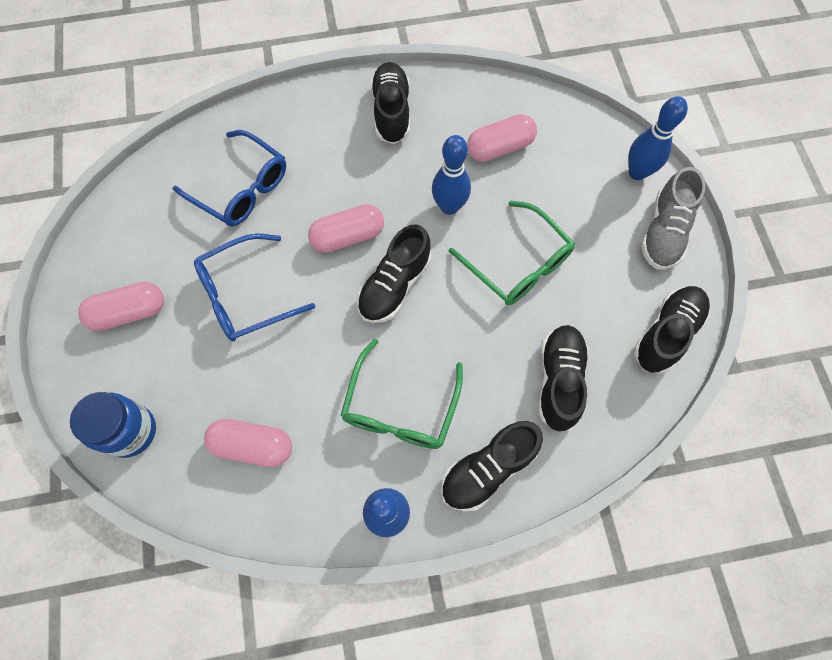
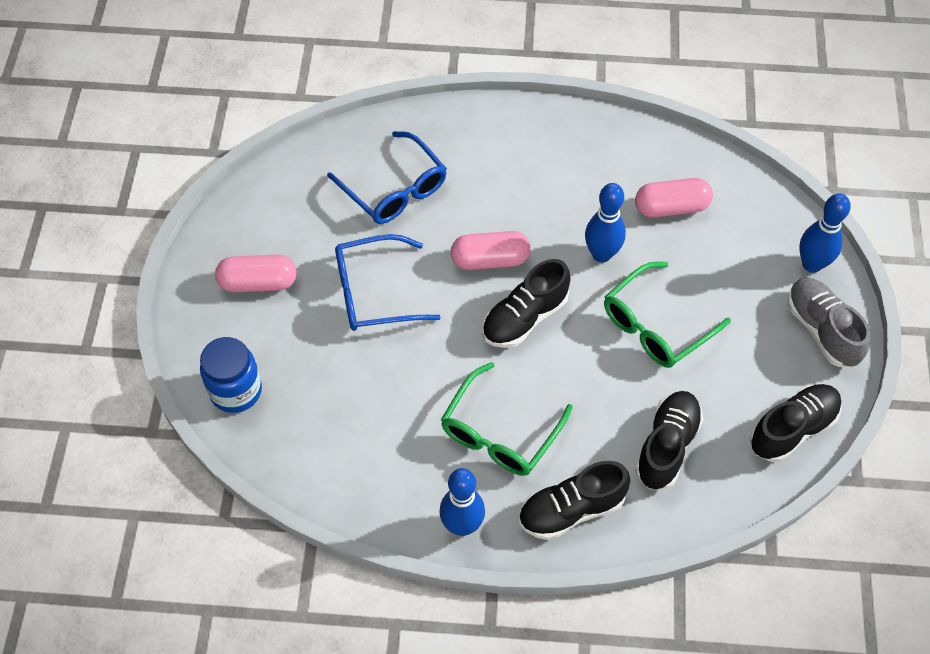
camera: 15 degrees right, 10 degrees down
(253, 445) = (348, 432): pink capsule -> none
(391, 112) = (567, 147): black shoe -> none
(517, 263) = (656, 325): green glasses -> green glasses turned 75 degrees clockwise
(664, 232) = (822, 330): grey shoe -> grey shoe turned 120 degrees clockwise

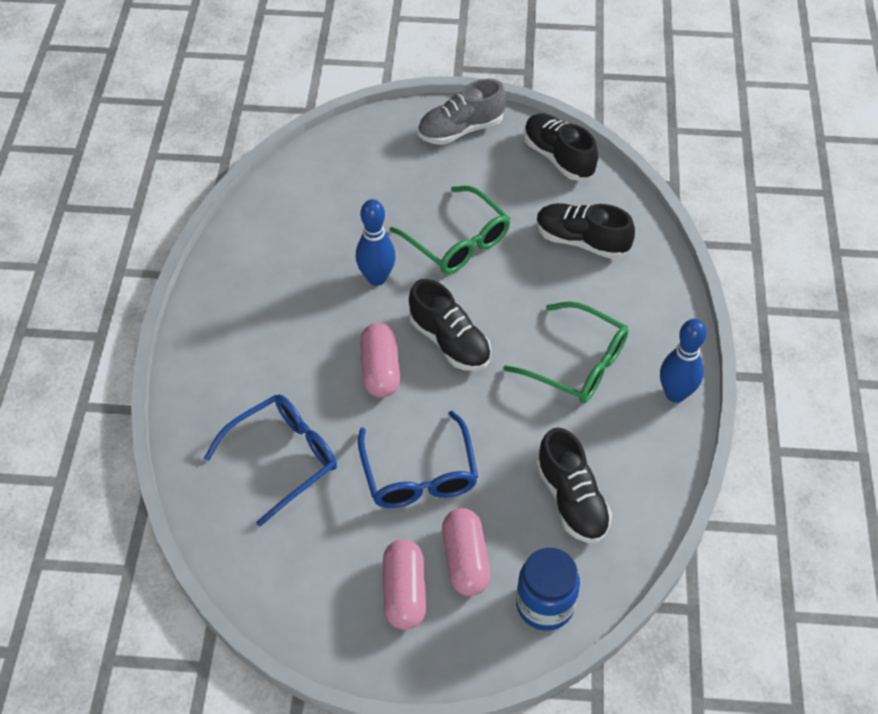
camera: 90 degrees left, 5 degrees down
(571, 510) = (649, 311): black shoe -> black shoe (571, 499)
(671, 207) = (324, 222): pink capsule -> pink capsule (465, 560)
(811, 264) = (393, 129): blue bowling pin -> none

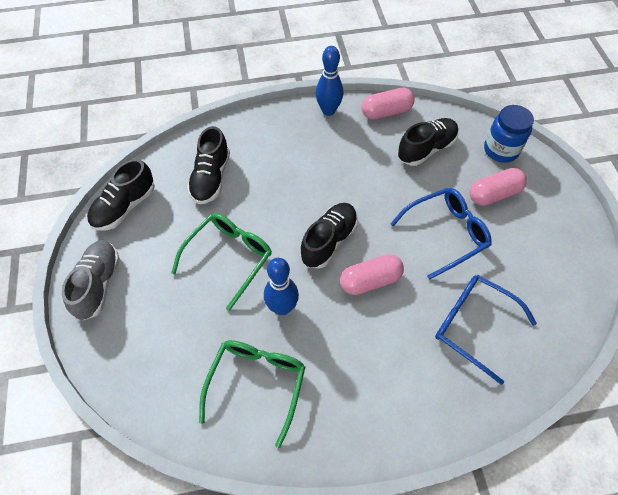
camera: 105 degrees left, 5 degrees up
(404, 592) = (532, 221): pink capsule -> pink capsule (386, 112)
(461, 129) = (98, 284): grey shoe -> grey shoe turned 135 degrees counterclockwise
(576, 363) = (322, 163): green glasses -> green glasses (256, 385)

